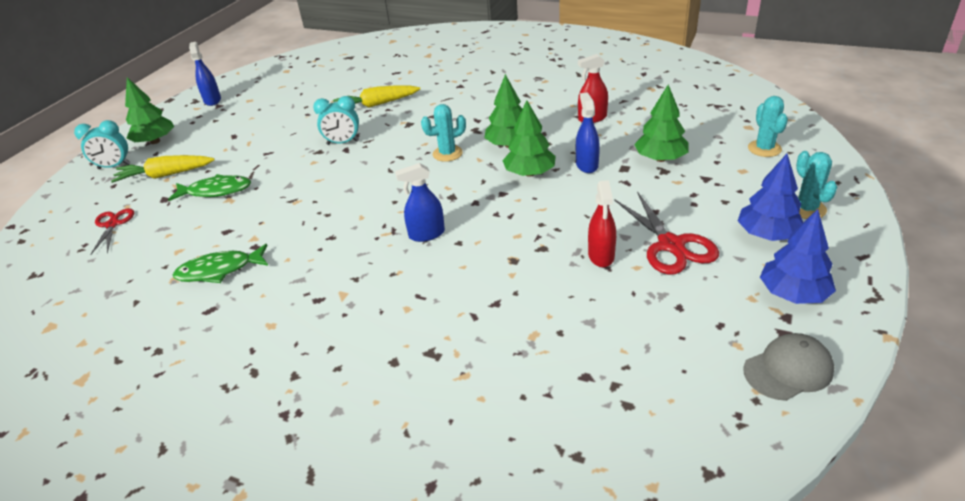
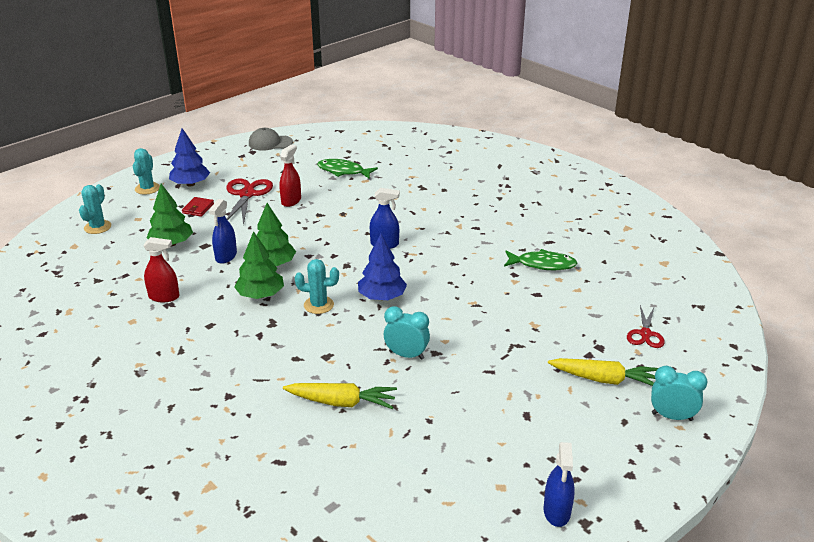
camera: 160 degrees left, 5 degrees down
(155, 141) = (630, 445): green tree -> none
(216, 191) = (547, 339): green fish -> green fish (343, 171)
(699, 204) = (198, 208): none -> red wallet
(793, 294) = (224, 161): blue tree -> blue tree (382, 297)

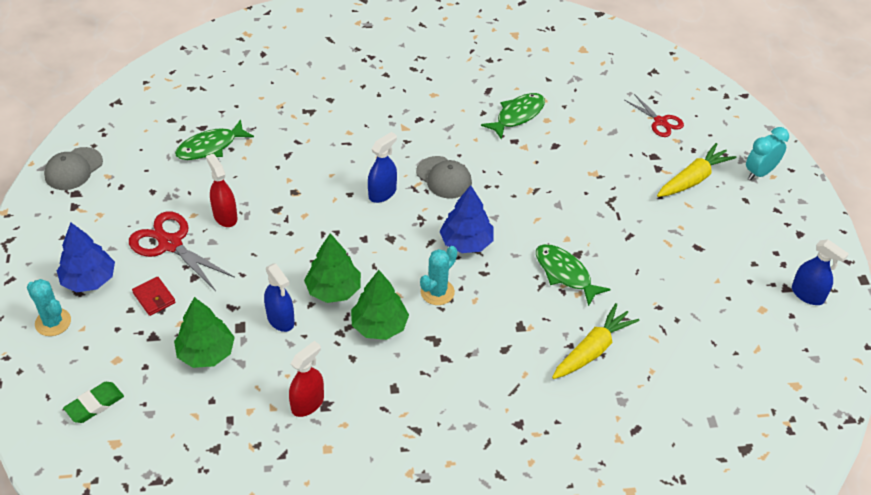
camera: 55 degrees left, 15 degrees up
(97, 227) = (95, 404): turquoise cactus -> green eraser
(406, 355) = (565, 274): turquoise clock -> green fish
(433, 261) = (444, 177): none -> grey cap

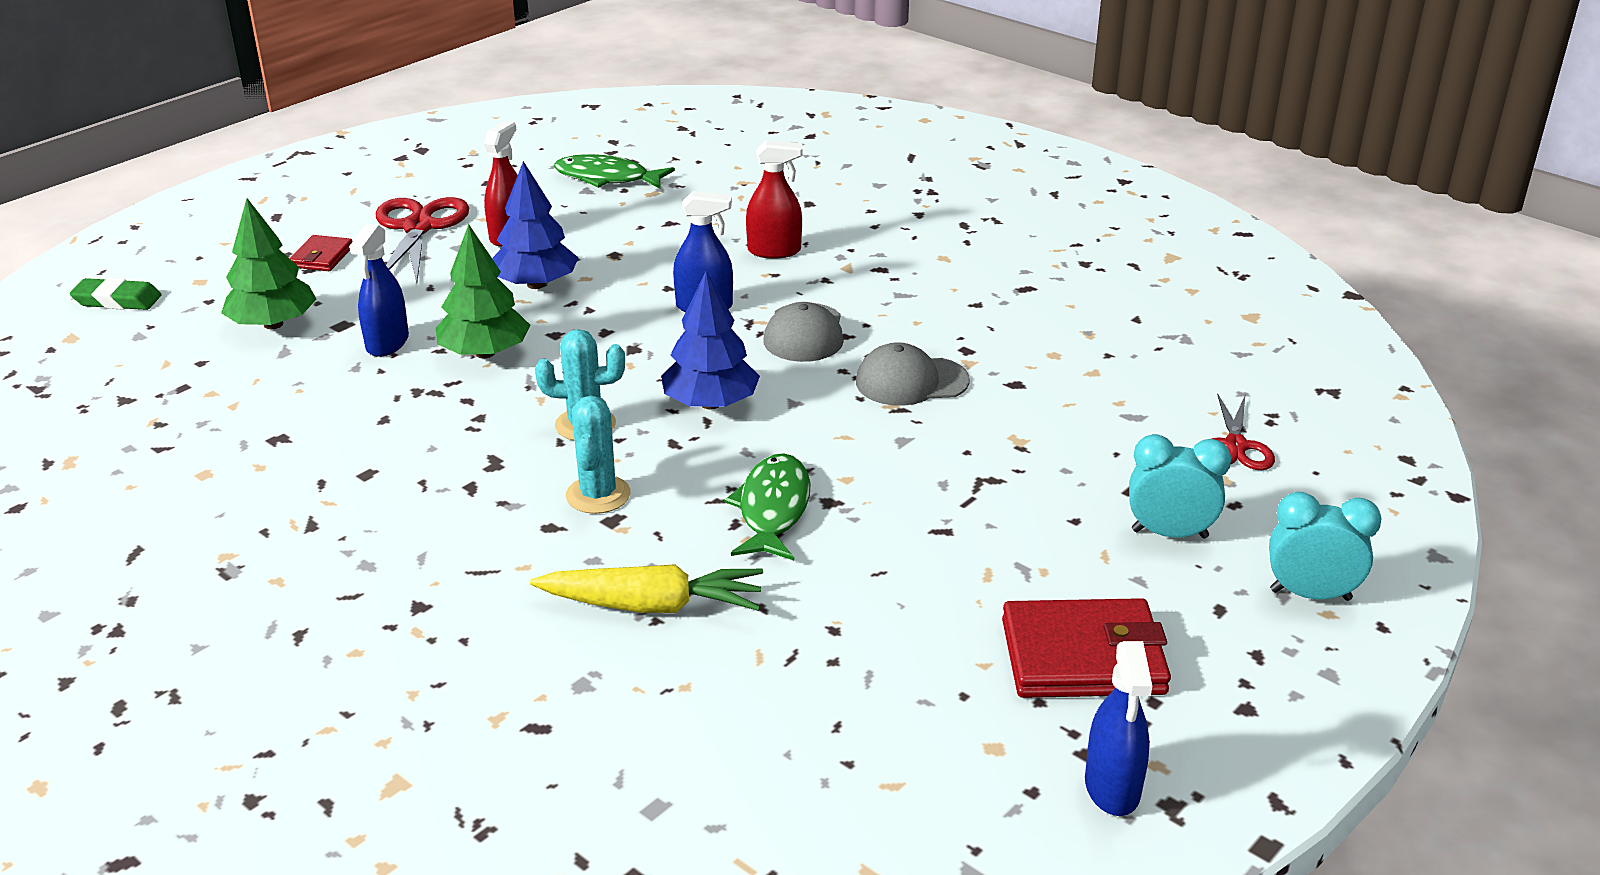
camera: 50 degrees right, 15 degrees down
(53, 322) = (214, 224): turquoise cactus -> turquoise cactus (598, 495)
(73, 169) = (455, 132): grey cap -> grey cap (911, 381)
(89, 280) = (302, 213): blue tree -> blue tree (536, 284)
(307, 403) = (267, 424): red spray bottle -> red spray bottle (774, 251)
(379, 326) = (465, 412): green tree -> none
(517, 115) = (1019, 330): green fish -> none
(693, 179) = (1169, 534): yellow carrot -> turquoise clock
(738, 253) = (1083, 657): none -> red wallet

